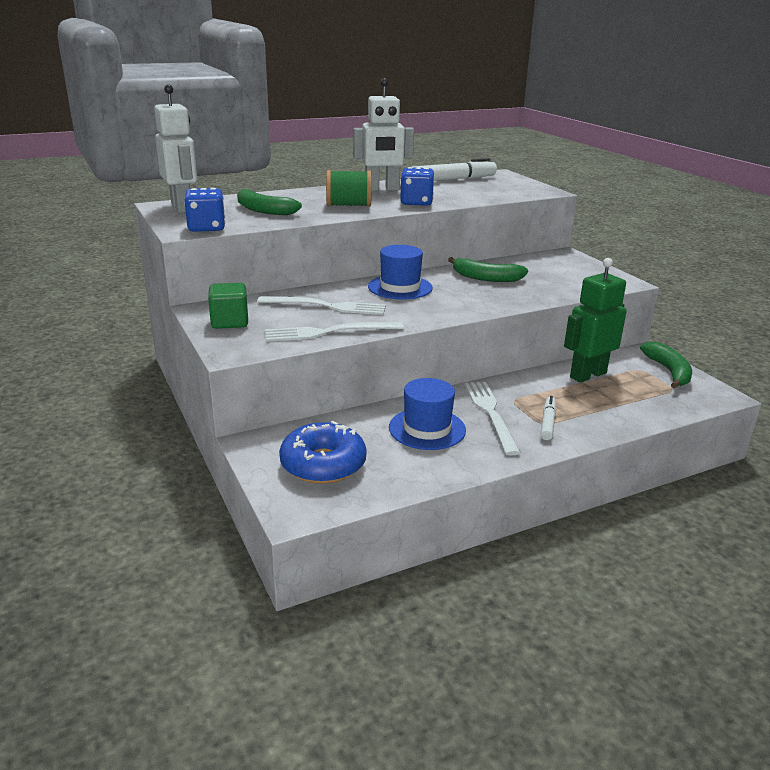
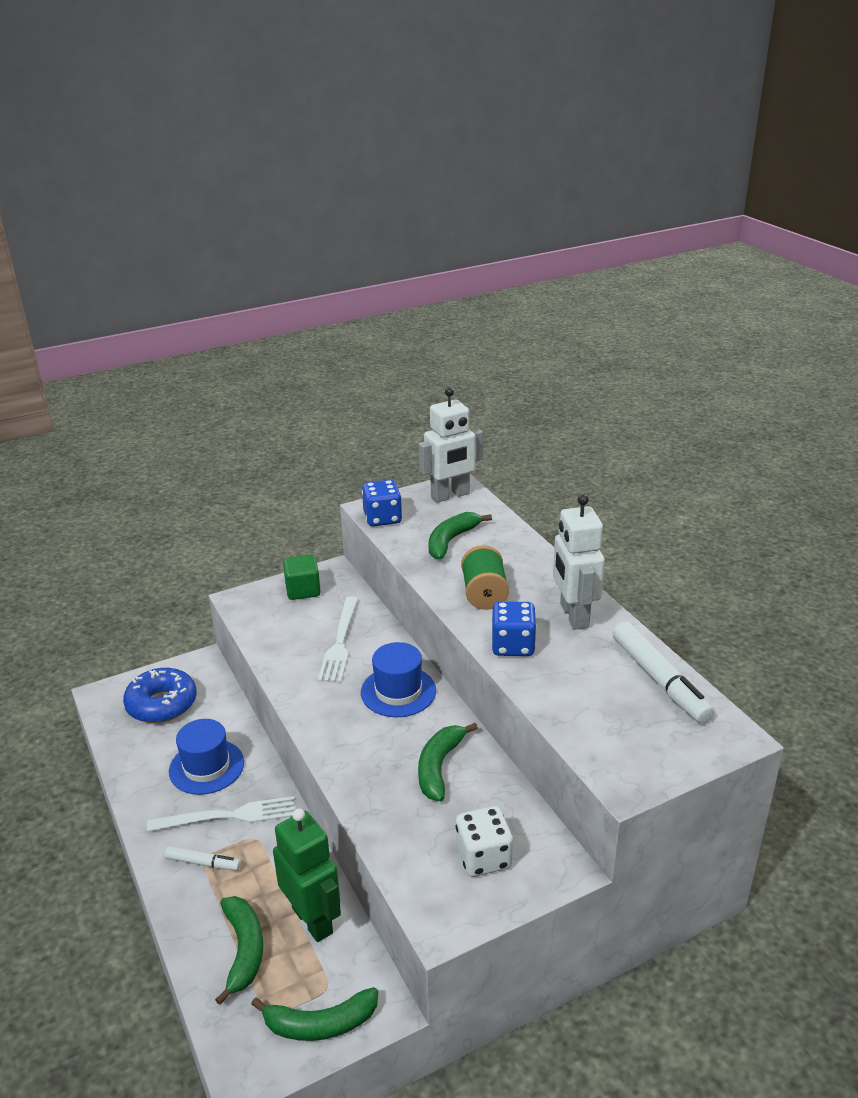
camera: 90 degrees right, 5 degrees up
(328, 332) = (276, 648): white fork -> none
(566, 270) = (483, 857): none -> white dice
(626, 400) = (243, 950): none -> green banana

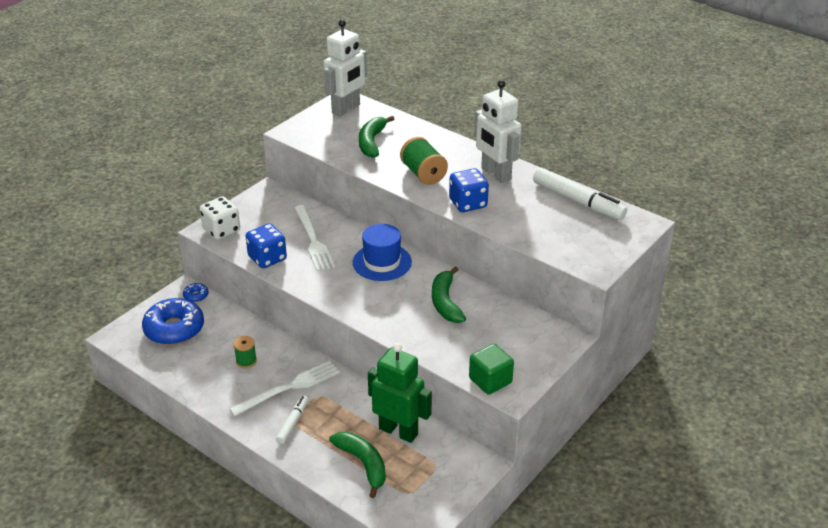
camera: 25 degrees left, 5 degrees up
(203, 863) = (293, 423): white marker -> white marker turned 60 degrees counterclockwise
(206, 767) = (246, 361): blue hat -> green spool
(209, 672) = (196, 296): none -> blue donut
(303, 590) = (255, 210): green cube -> green cube (490, 381)
(320, 1024) = (446, 486): green banana -> none
(382, 518) = (306, 137): blue dice -> blue dice (267, 258)
(483, 857) = (512, 347): white dice -> white dice (221, 230)

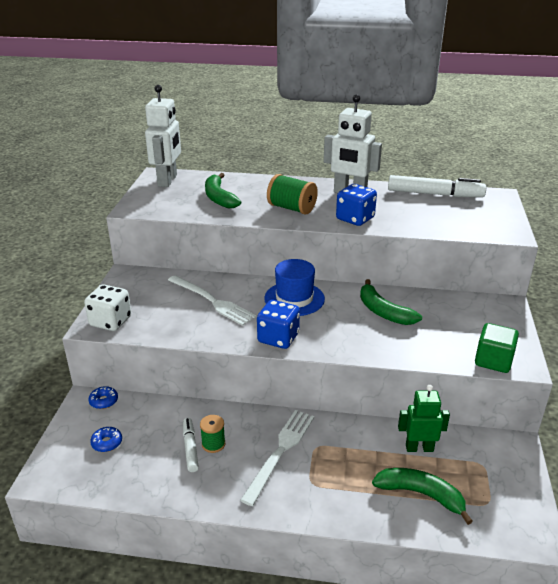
camera: 30 degrees left, 5 degrees down
(174, 329) = (107, 443): blue donut -> blue donut, size x0.43
(267, 258) = (182, 330): blue dice -> blue dice (278, 338)
(293, 423) = (316, 485): white marker -> white marker (190, 448)
(398, 431) = (419, 448): green robot -> green robot, size x0.66

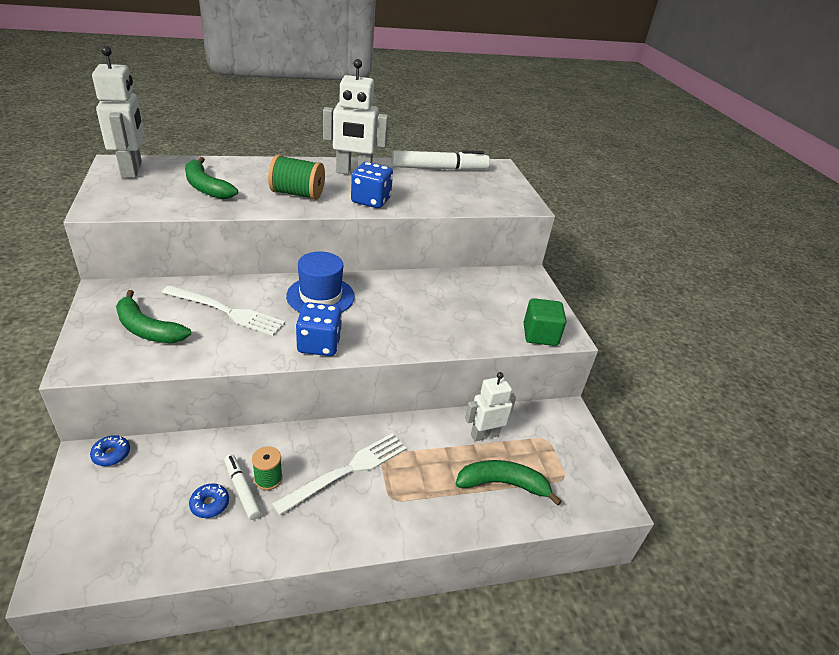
camera: 25 degrees left, 5 degrees up
(107, 443) = (132, 507): blue donut -> blue donut (210, 504)
(110, 321) = (102, 355): white dice -> none
(280, 452) = (347, 471): white fork -> white fork turned 45 degrees clockwise
(383, 312) = (419, 298): green banana -> green banana (147, 329)
(419, 448) = (484, 435): green robot -> white robot

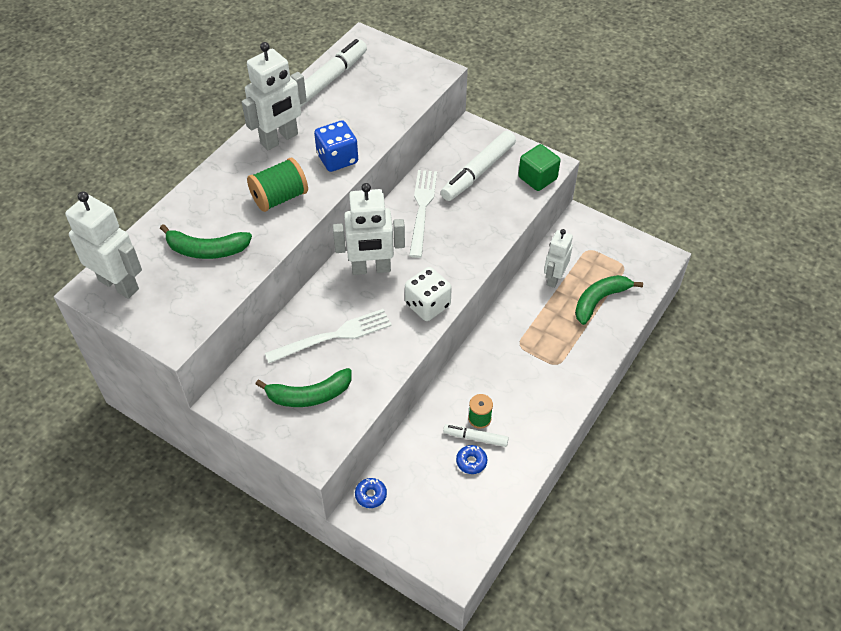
camera: 40 degrees left, 15 degrees up
(319, 344) = (427, 305): blue dice -> white dice
(320, 296) = (371, 269): blue hat -> white robot
(347, 471) = (513, 372): white fork -> white fork (422, 209)
(494, 300) = (478, 172): none -> white marker

